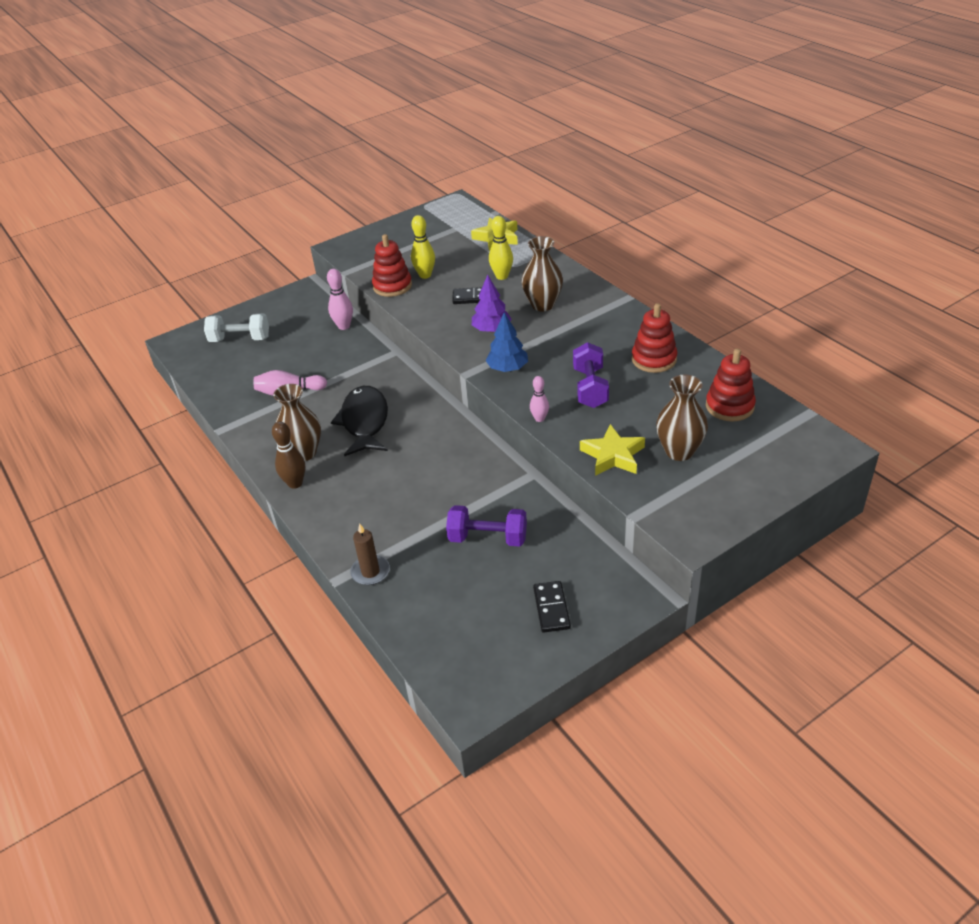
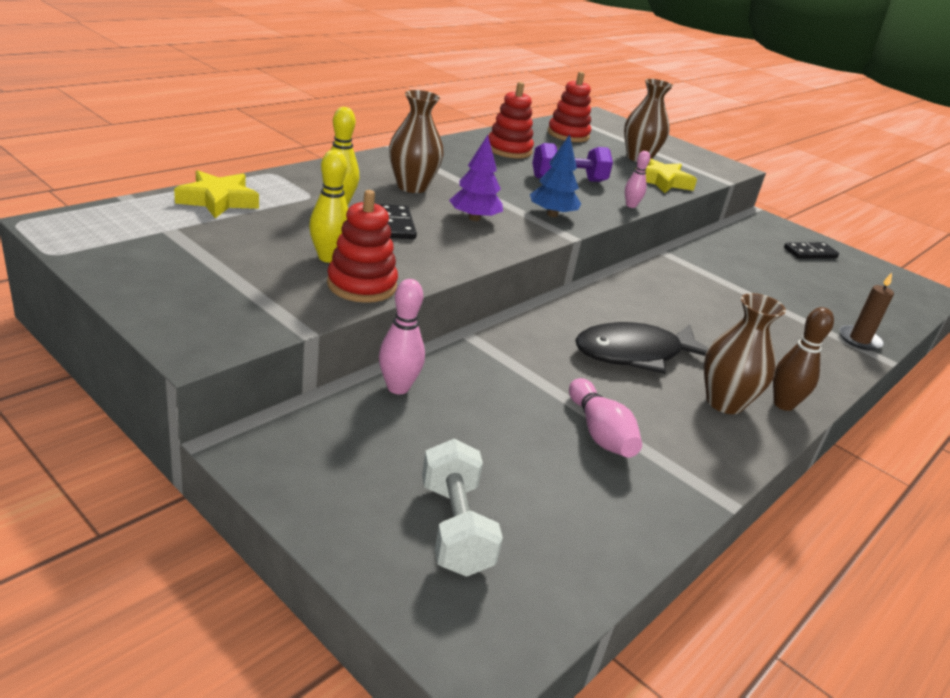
camera: 110 degrees left, 10 degrees down
(488, 538) = (761, 276): purple dumbbell -> none

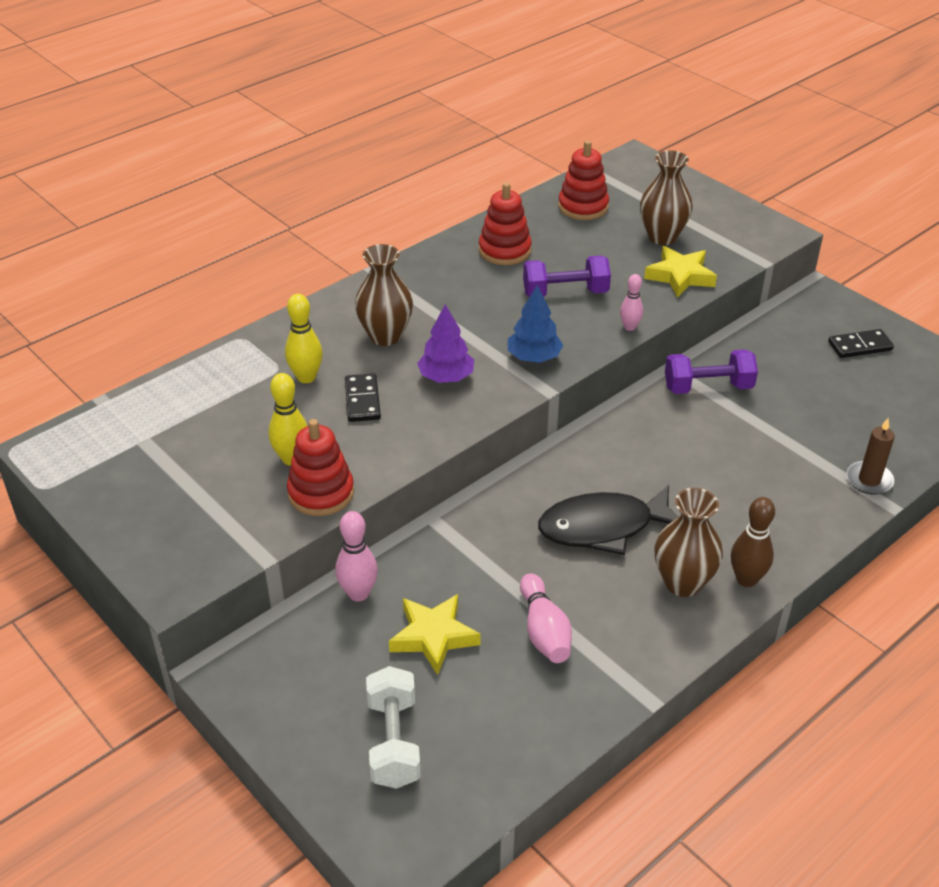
camera: 10 degrees right, 10 degrees up
(218, 200) = (187, 390): yellow star -> yellow star (433, 637)
(696, 266) = (708, 387): none -> purple dumbbell

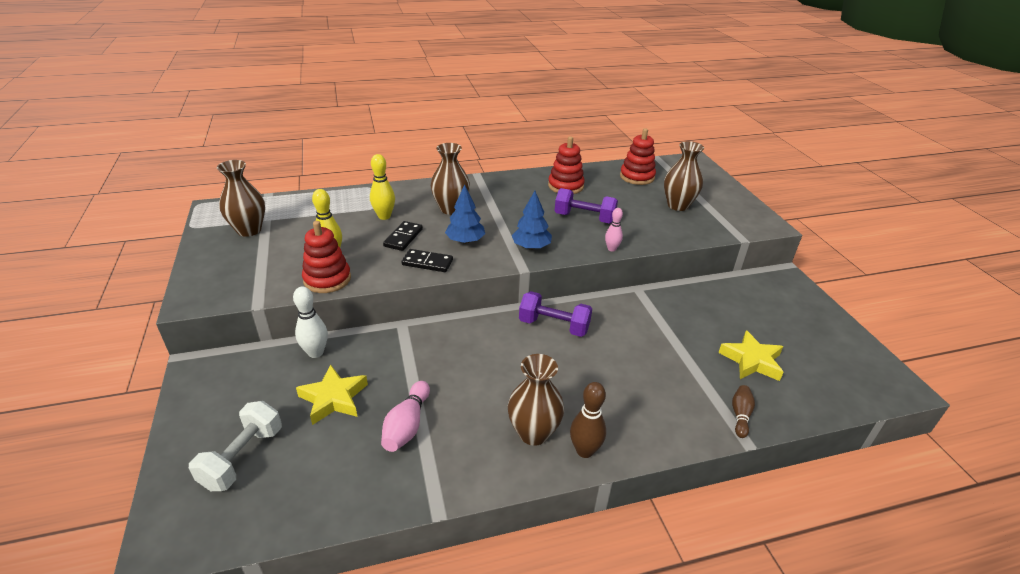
camera: 25 degrees right, 5 degrees down
(136, 463) = (249, 230): none -> brown vase
(358, 593) = (316, 352): pink bowling pin -> white bowling pin
(446, 377) = (465, 241): purple tree -> blue tree
(603, 527) = (507, 372): black fish -> none
(680, 276) = (672, 230): yellow star -> yellow star (751, 360)
(708, 387) = (655, 309): purple dumbbell -> purple dumbbell (554, 326)
(860, 346) = (795, 319): black domino -> black domino (427, 262)
(869, 480) = (740, 415): brown candle -> brown bowling pin

